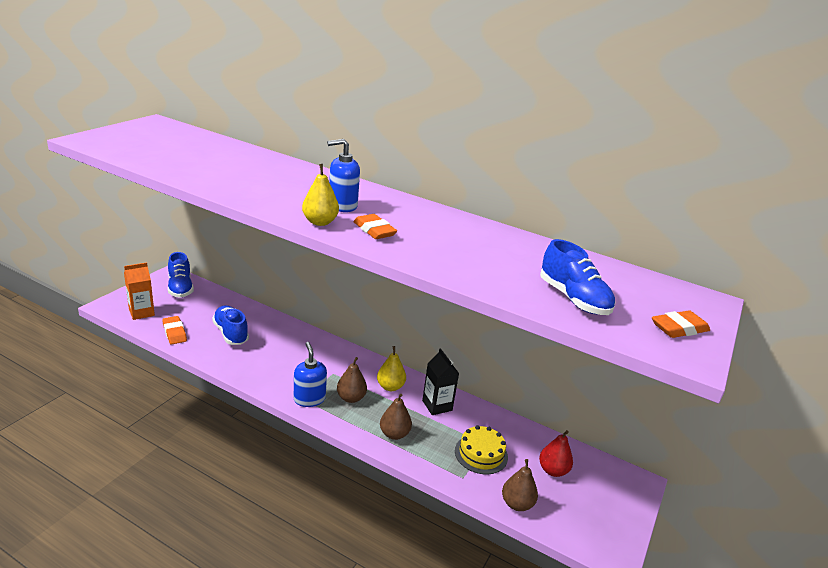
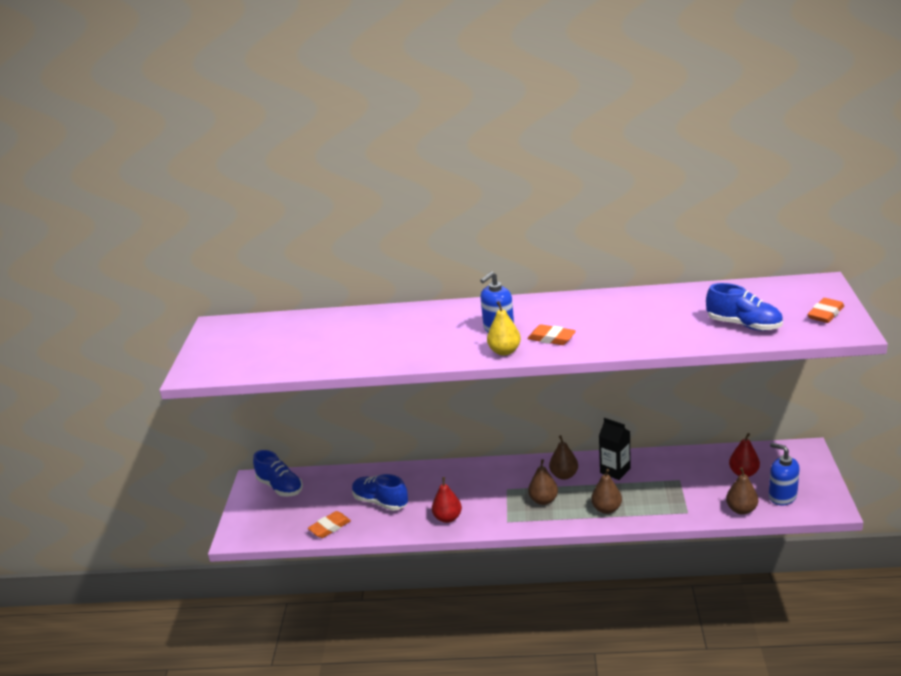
camera: 20 degrees left, 0 degrees up
(141, 312) = (275, 526): orange carton -> none
(174, 332) = (330, 527): orange eraser -> orange eraser turned 75 degrees counterclockwise
(262, 371) = (448, 518): none -> red pear
(309, 399) = (512, 518): blue soap dispenser -> blue soap dispenser (782, 496)
(390, 387) = (564, 475): yellow pear -> brown pear
(481, 454) = (683, 489): yellow cake -> none

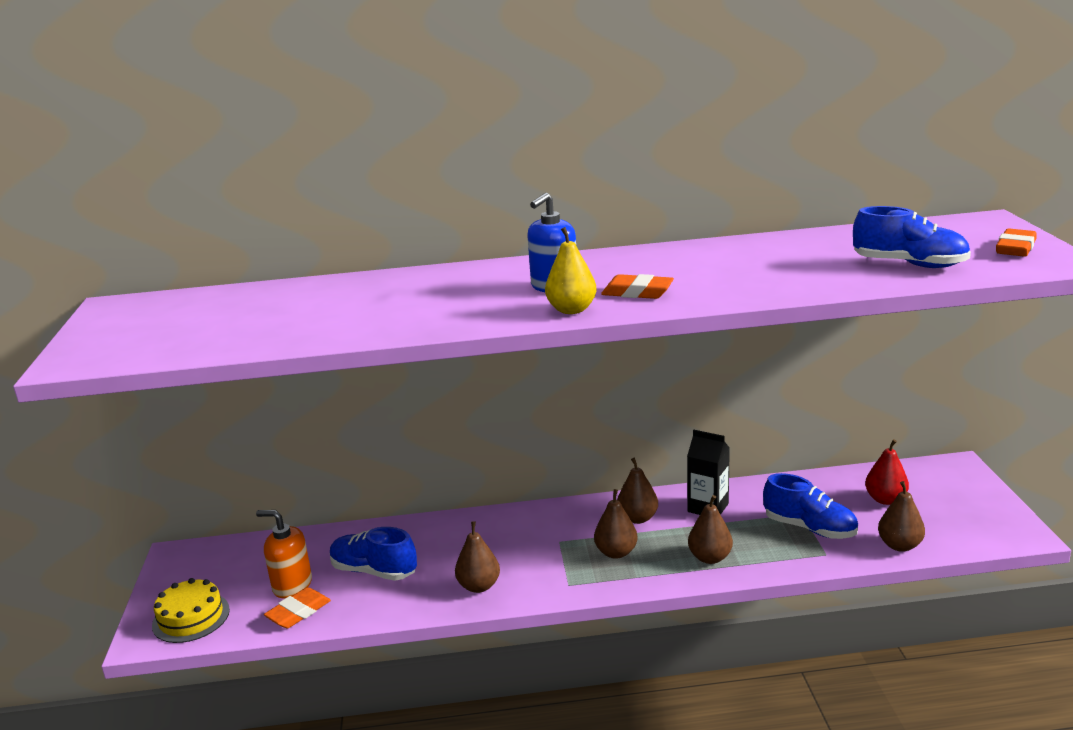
camera: 10 degrees left, 5 degrees down
(262, 525) = (191, 617): none -> yellow cake
(280, 487) = (218, 561): blue shoe -> blue shoe (810, 528)
(327, 508) = (292, 585): none -> orange soap dispenser
(448, 518) = (479, 586): red pear -> brown pear
(782, 496) = (948, 525): blue soap dispenser -> none

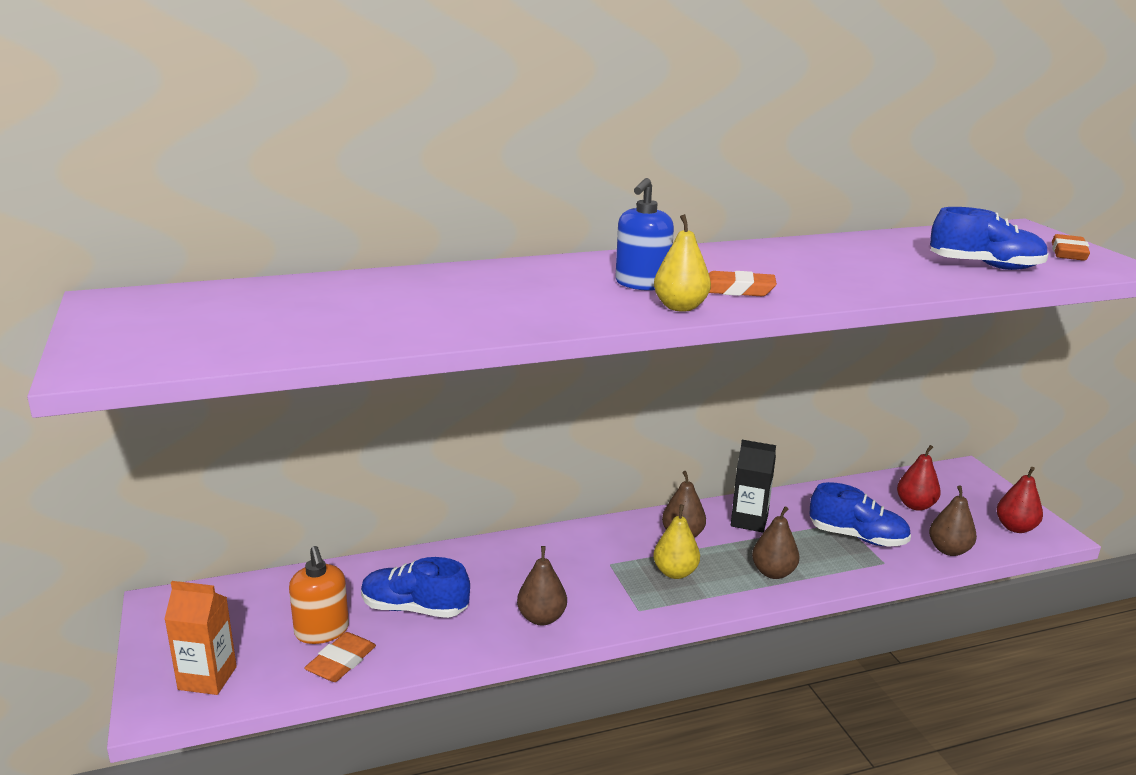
camera: 15 degrees left, 0 degrees up
(191, 617) = (207, 678): yellow cake -> orange carton
(292, 585) = (322, 631): orange soap dispenser -> orange soap dispenser turned 120 degrees counterclockwise
(616, 552) = (675, 572): brown pear -> yellow pear
(983, 526) = (1015, 528): none -> red pear

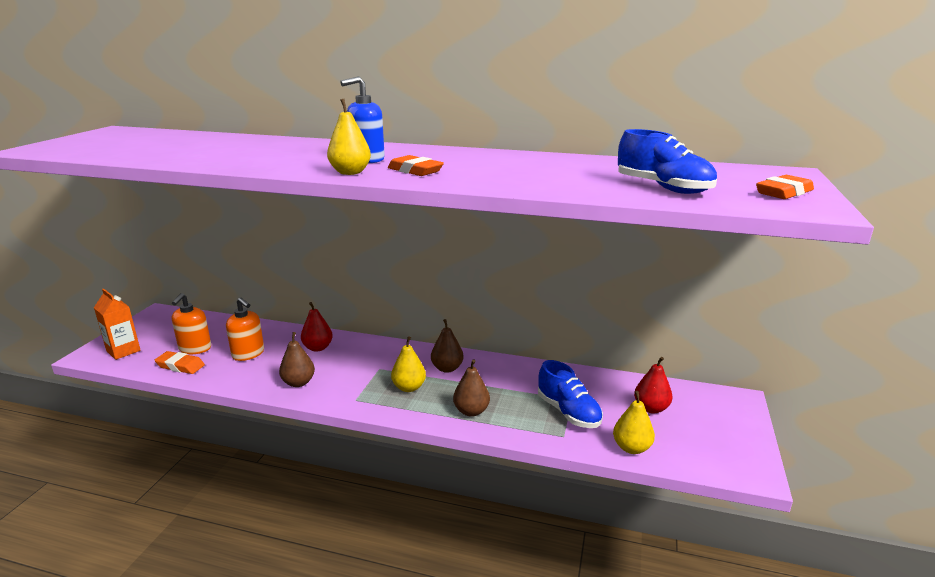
camera: 35 degrees right, 0 degrees up
(341, 662) = (180, 366): orange eraser -> orange eraser turned 45 degrees clockwise
(414, 608) = (248, 354): blue shoe -> orange soap dispenser
(749, 521) = (504, 375): black carton -> none
(949, 550) = (631, 448): brown pear -> yellow pear
(1015, 528) = (721, 455): red pear -> red pear (318, 348)

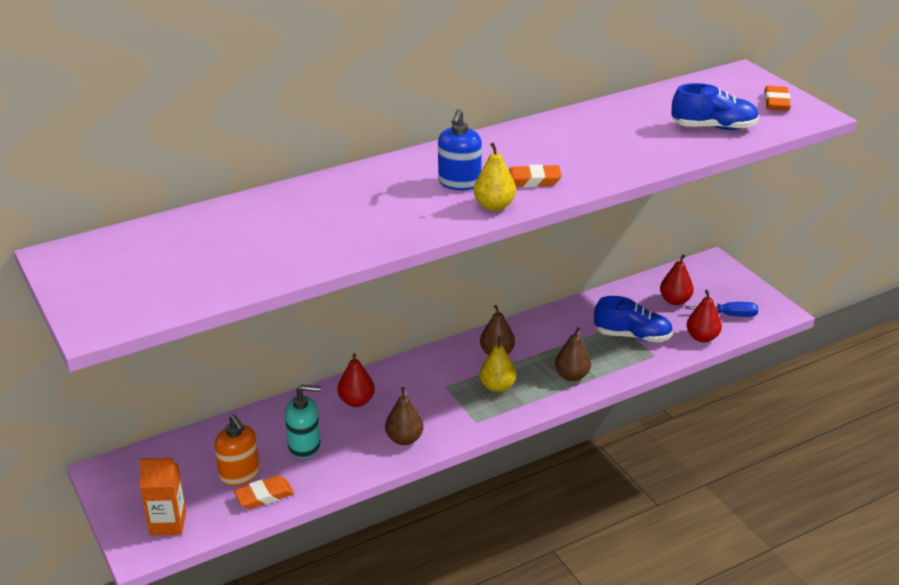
camera: 45 degrees left, 10 degrees up
(248, 354) = (304, 446): orange soap dispenser -> turquoise soap dispenser
(631, 448) = (702, 337): yellow pear -> red pear
(689, 446) = (729, 315): none -> blue screwdriver

